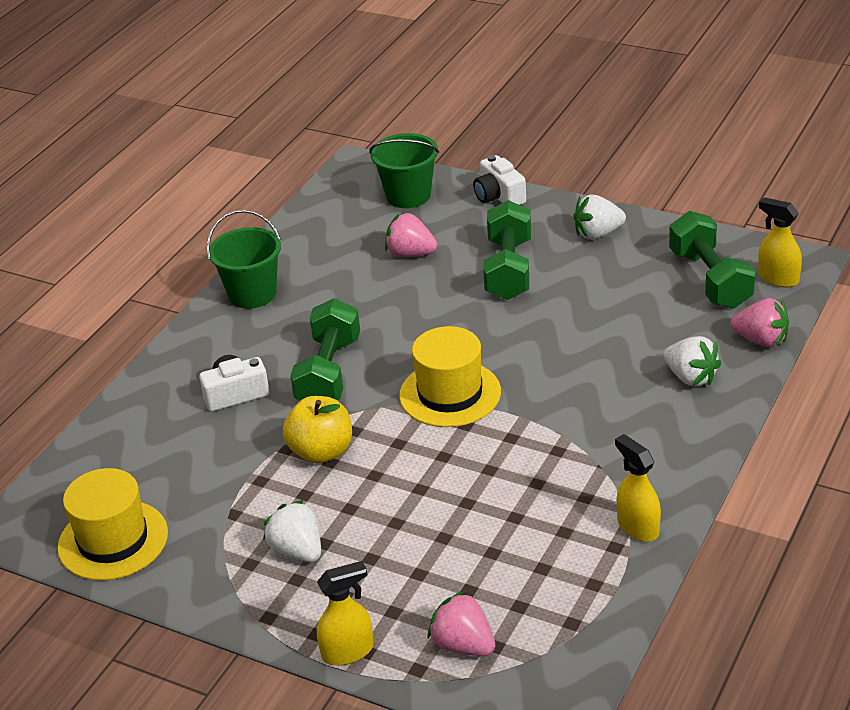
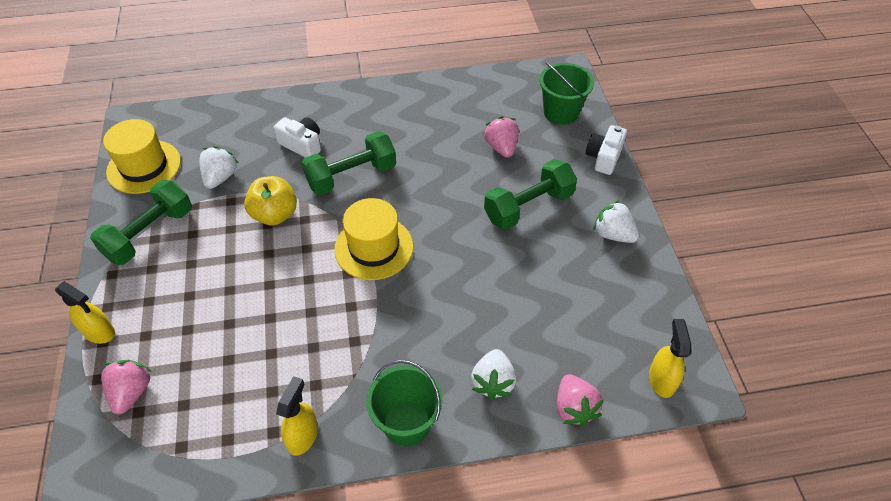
camera: 50 degrees right, 15 degrees up
(252, 294) = (400, 98): green bucket -> green bucket (406, 423)
(297, 550) = (178, 255): white strawberry -> white strawberry (220, 177)
(710, 279) = (620, 333): green dumbbell -> green dumbbell (150, 234)

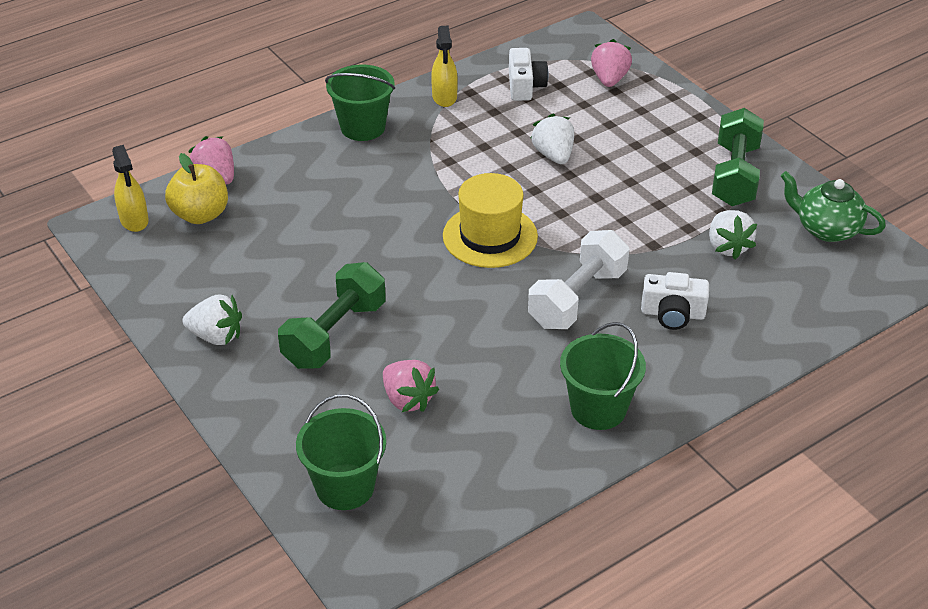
camera: 155 degrees right, 10 degrees down
(99, 332) = (684, 101): yellow spray bottle -> none
(131, 392) = (609, 79): pink strawberry -> pink strawberry turned 150 degrees counterclockwise
(144, 166) = (826, 229): yellow hat -> green teapot
(275, 214) = (626, 231): yellow apple -> yellow apple (200, 214)
(351, 176) = (577, 298): green dumbbell -> white dumbbell
(395, 106) = (598, 409): none -> green bucket
(493, 382) = (300, 172): white strawberry -> white strawberry (553, 155)
(604, 157) = (255, 434): white camera -> white camera (525, 86)

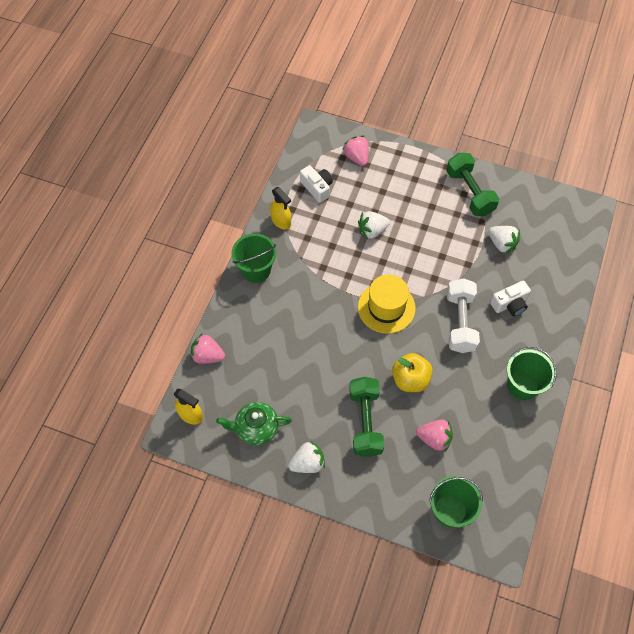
camera: 35 degrees left, 20 degrees up
(200, 214) = (224, 387): yellow apple -> yellow apple (410, 379)
(553, 155) = (372, 231): white strawberry -> white strawberry turned 60 degrees counterclockwise
(826, 229) = (536, 204): green teapot -> green teapot (256, 428)

